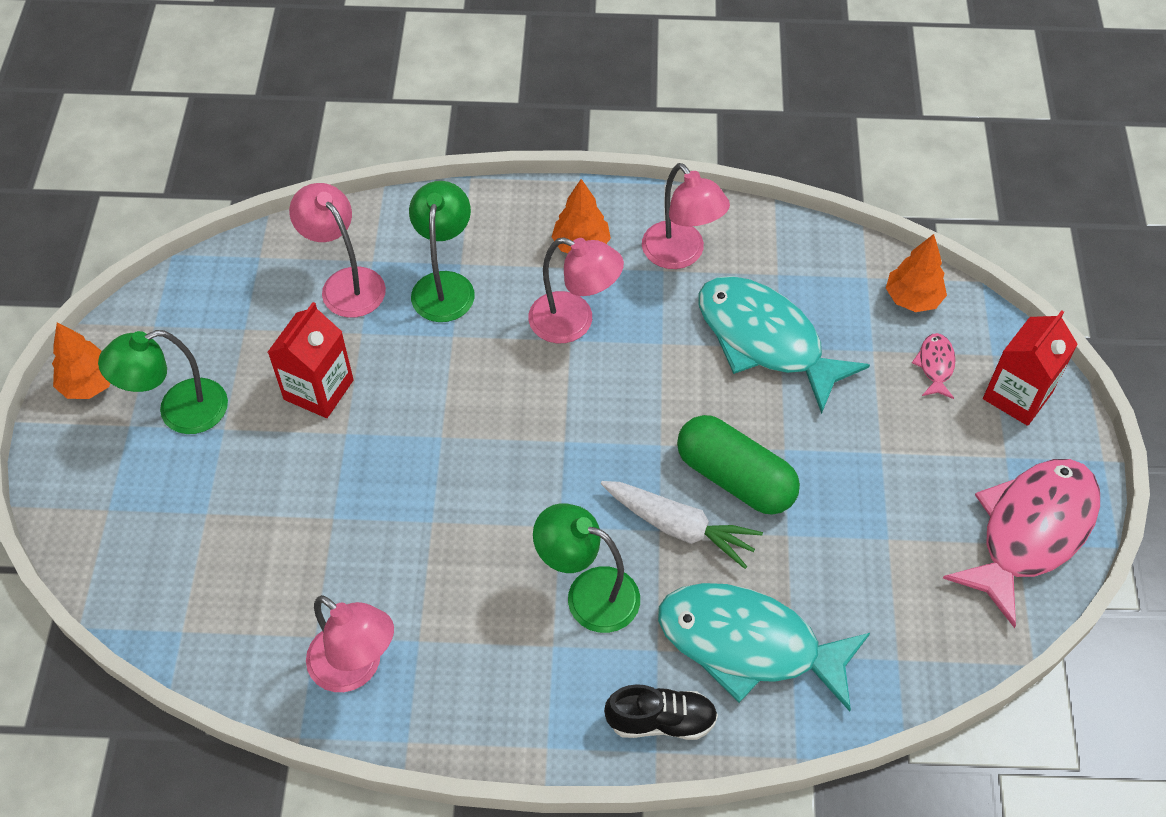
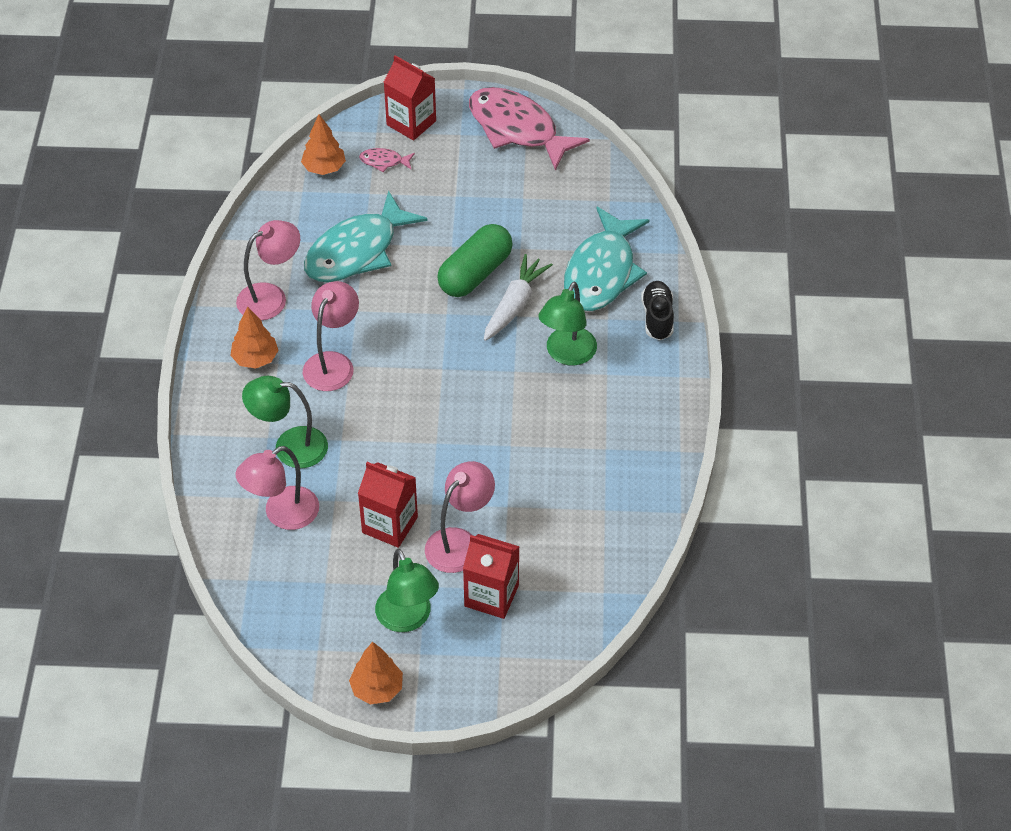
camera: 90 degrees left, 5 degrees down
(198, 500) = (491, 595): none -> red carton
(356, 668) = (628, 483): pink lamp -> pink lamp (459, 542)

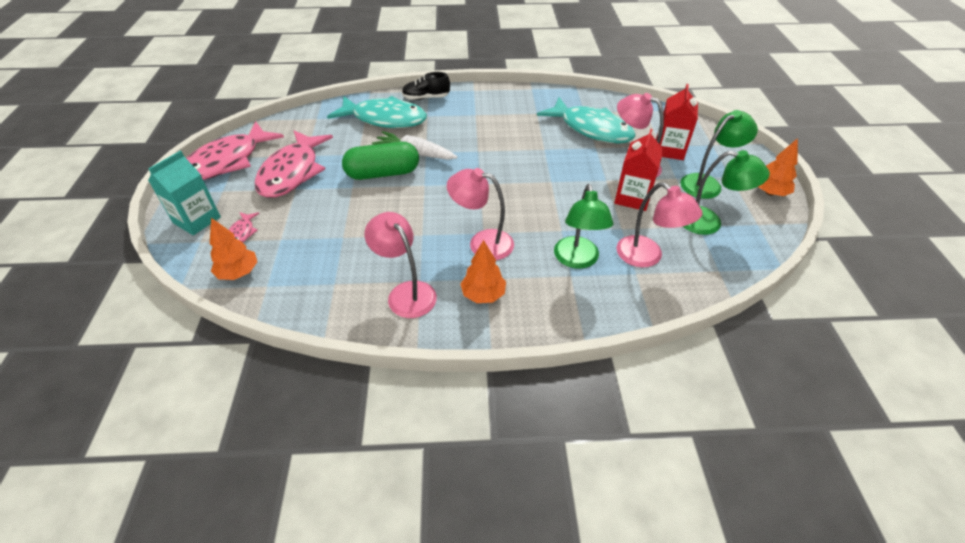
camera: 95 degrees left, 5 degrees down
(357, 251) = (352, 240): turquoise fish -> turquoise fish (591, 129)
(411, 123) = (197, 220): red carton -> turquoise carton
(475, 273) = (383, 173): green capsule -> green capsule turned 45 degrees counterclockwise
(487, 189) = (292, 172): none -> pink fish
(567, 354) = (460, 130): green lamp -> green lamp (708, 222)

